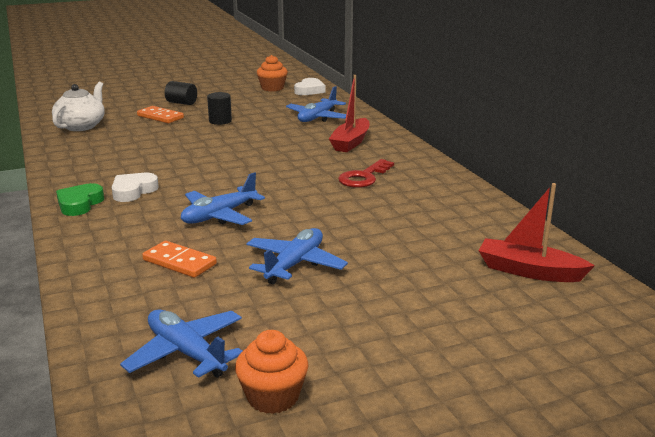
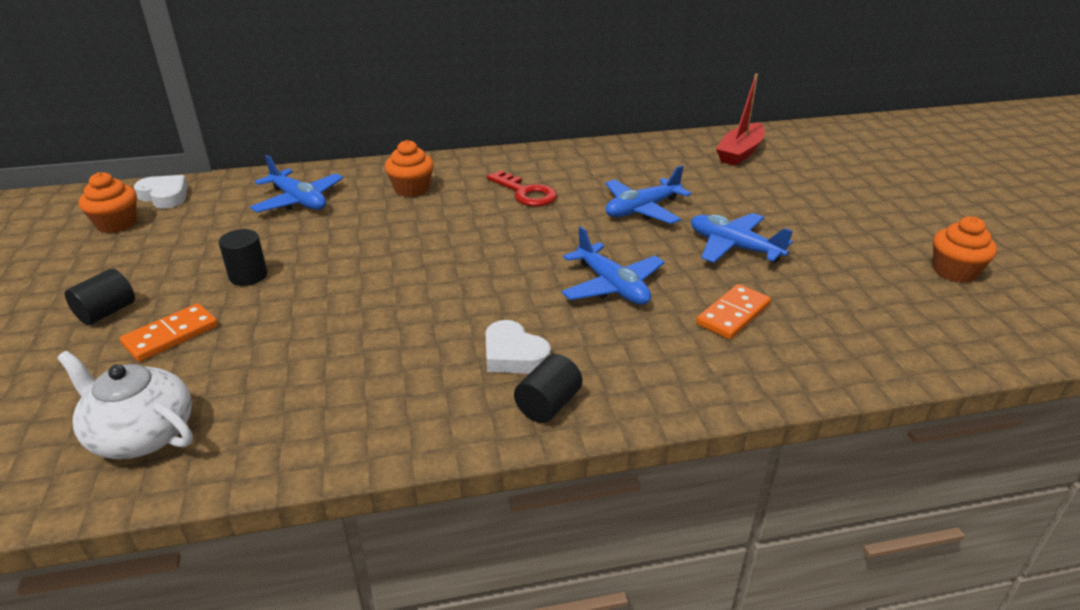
camera: 80 degrees left, 10 degrees up
(79, 204) = (548, 405): green heart -> black cylinder
(186, 353) = (909, 311): blue plane -> blue plane (642, 209)
(351, 142) = (411, 189): red boat -> orange cupcake

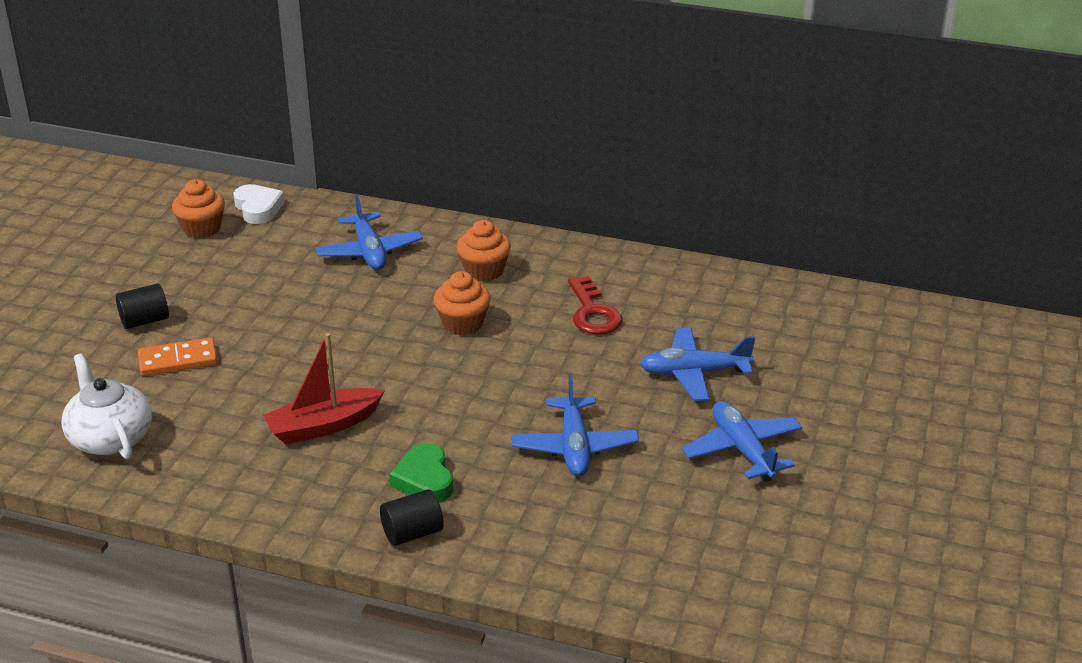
camera: 30 degrees right, 0 degrees up
(248, 276) = (271, 322): black cylinder -> none
(513, 355) = (424, 479): white heart -> green heart
(733, 314) = (658, 518): orange domino -> none
(740, 153) = (891, 336): red boat -> red boat (323, 426)
(954, 271) = (953, 563): orange cupcake -> orange cupcake (463, 324)

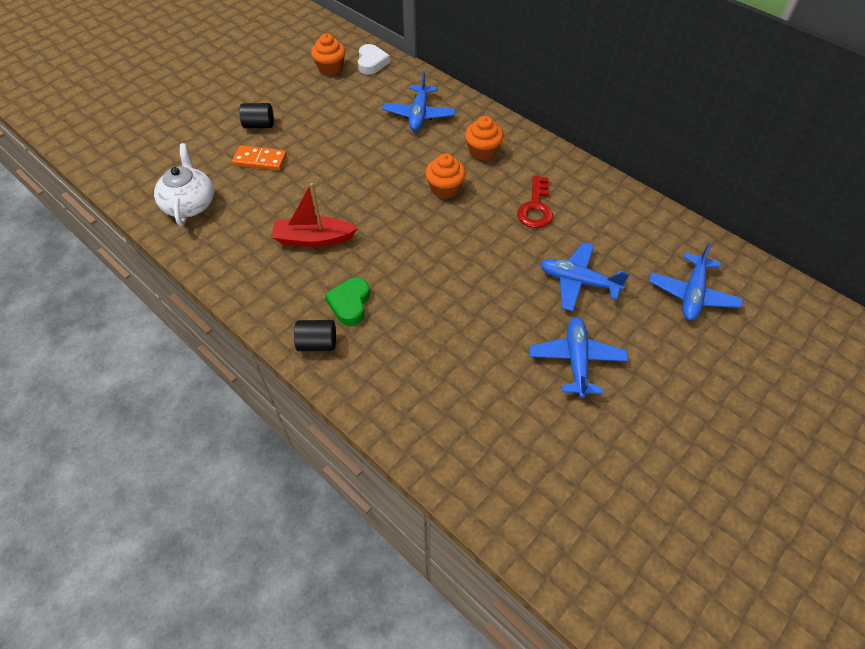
camera: 25 degrees right, 20 degrees up
(574, 447) = (460, 314): blue plane -> blue plane (692, 294)

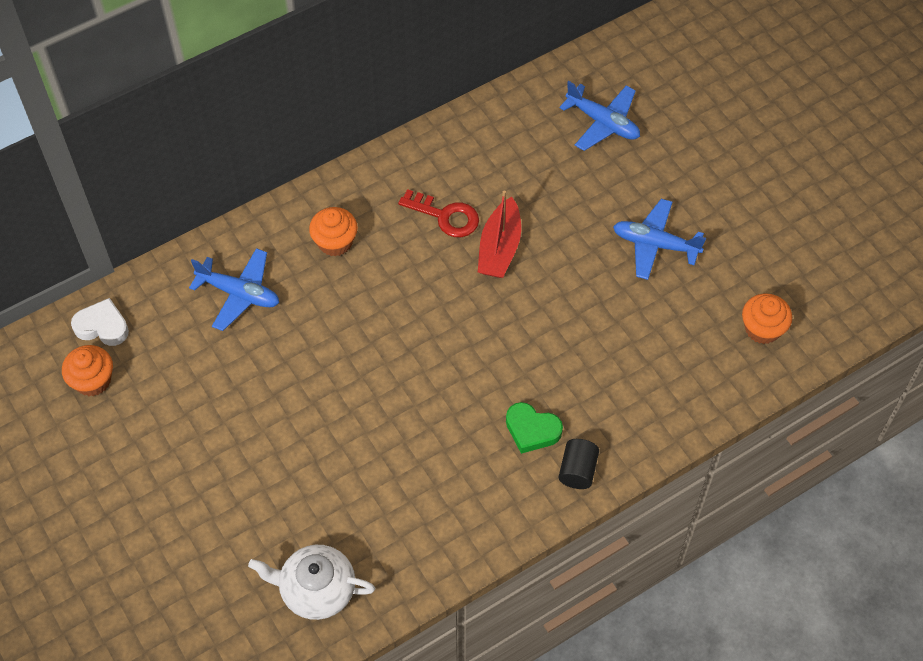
camera: 75 degrees left, 5 degrees up
(259, 125) = (186, 489): black cylinder -> none
(260, 160) = (260, 496): orange domino -> none
(313, 239) = (423, 452): red boat -> red boat (499, 248)
(445, 189) = (385, 297): orange cupcake -> orange cupcake (762, 329)
(578, 281) = (561, 211): blue plane -> none

